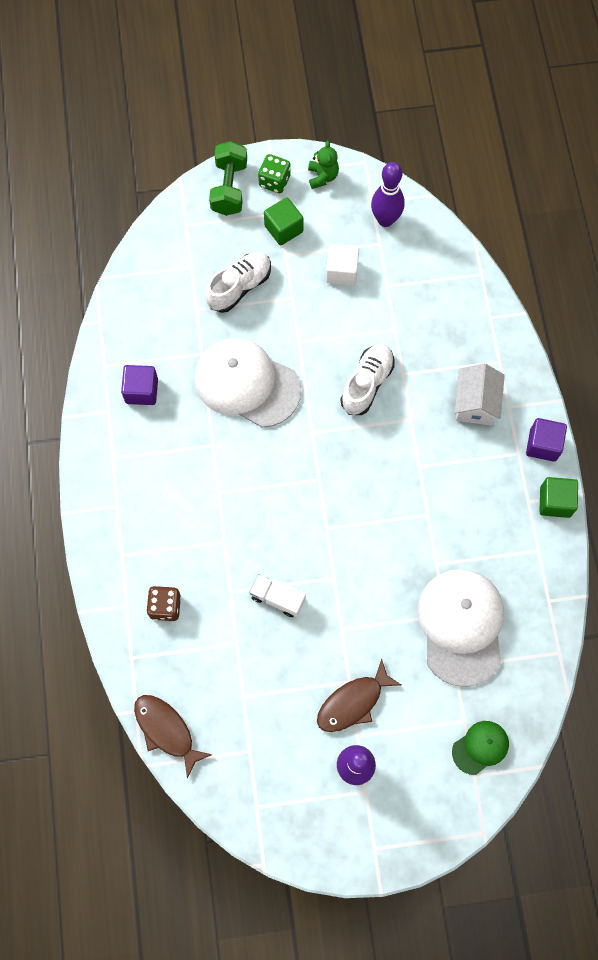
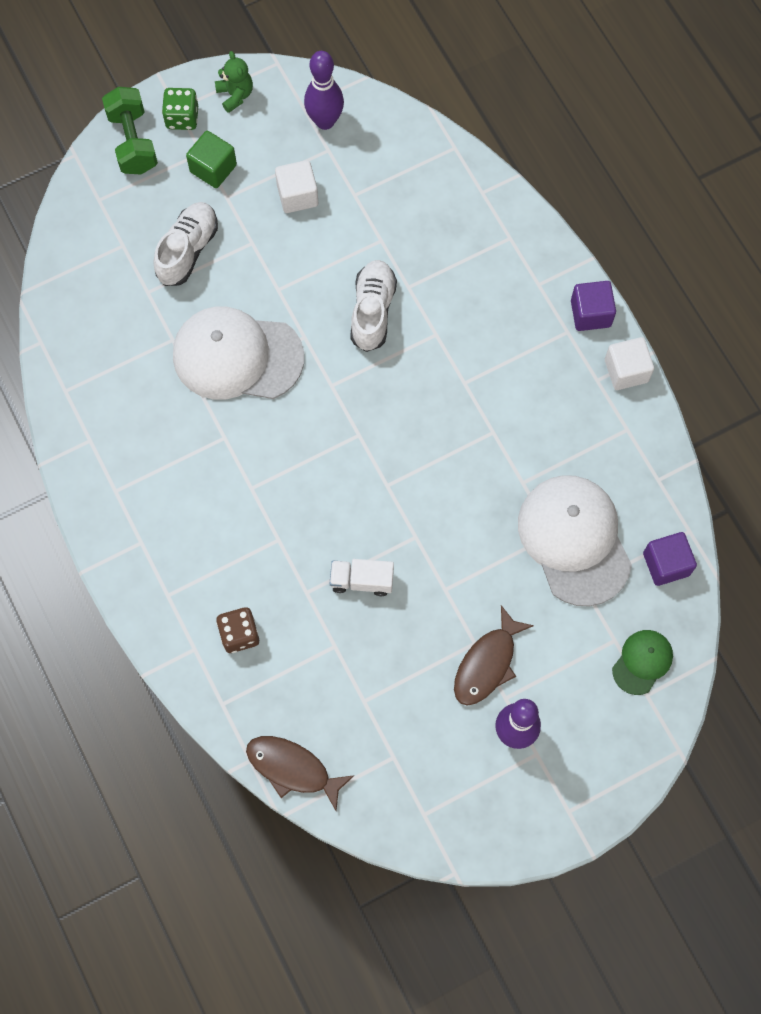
camera: 20 degrees left, 0 degrees up
(142, 391) = (120, 404): purple cube -> purple cube (666, 564)
(475, 403) = (500, 293): white house -> none
(555, 502) = (626, 371): green cube -> white cube

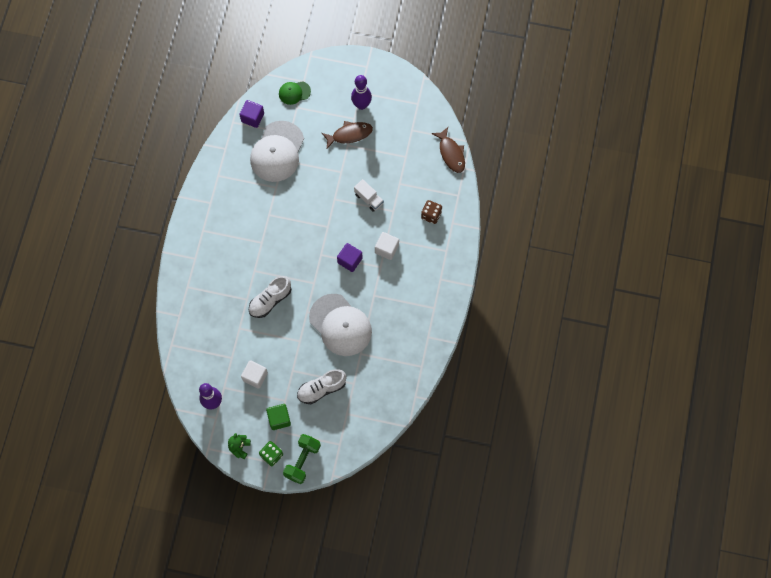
camera: 140 degrees left, 0 degrees up
(590, 313) = (187, 230): purple cube -> purple cube (350, 260)
(626, 371) = (196, 197): white cube -> white cube (386, 249)

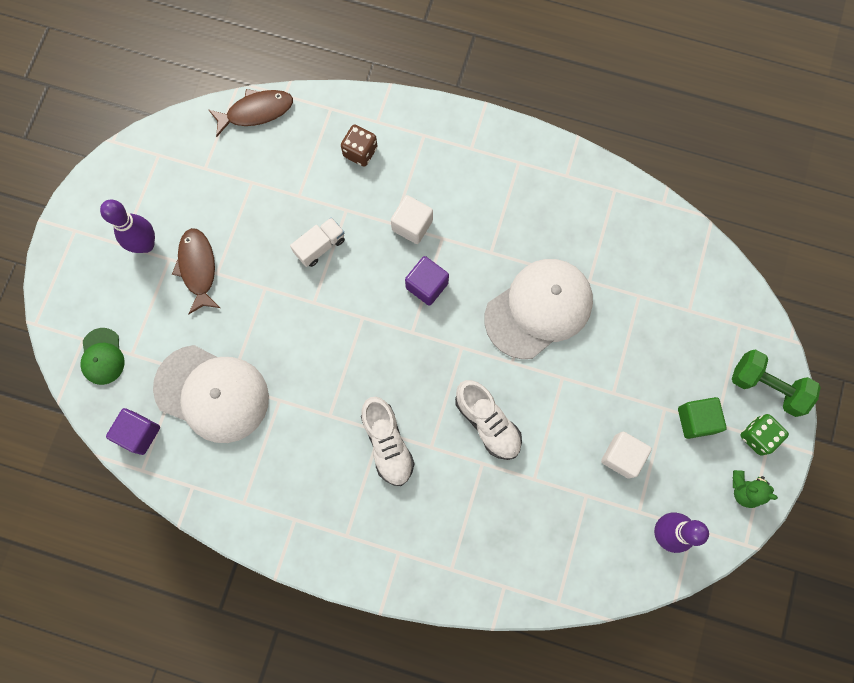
camera: 85 degrees left, 5 degrees up
(321, 389) = (646, 347): white shoe -> white shoe (387, 443)

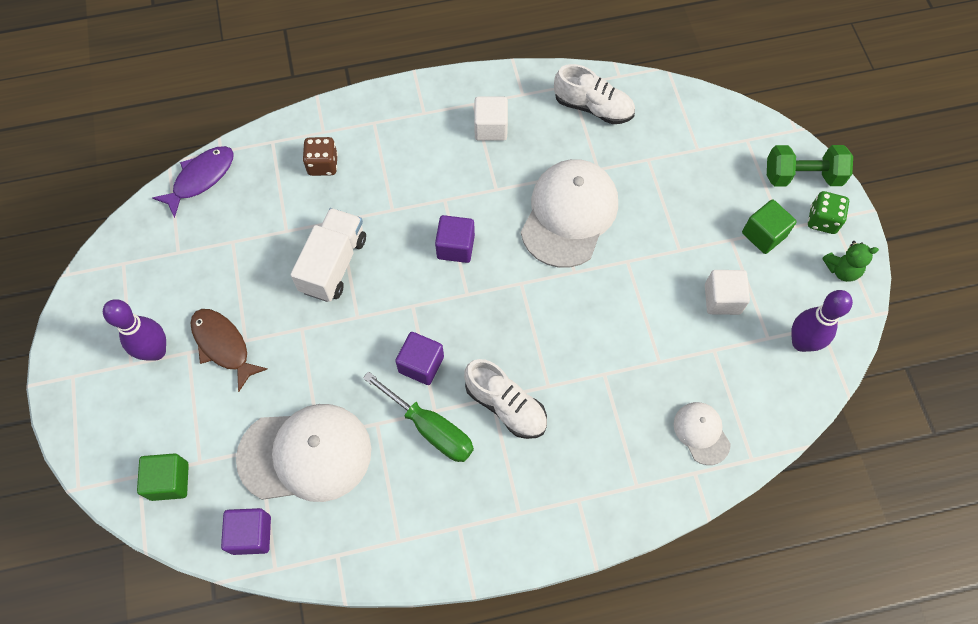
camera: 30 degrees left, 10 degrees down
(102, 356) = (169, 481): green cap -> green cube
(256, 112) = (201, 178): brown fish -> purple fish
(318, 429) = (431, 429): none -> green screwdriver
(320, 246) = (333, 264): white truck -> white truck, size x1.58
(341, 371) = (421, 364): none -> purple cube
(412, 225) = (410, 202): white cube -> white cube (491, 128)
(487, 422) = (586, 335): white shoe -> white shoe (593, 107)
(530, 558) = (701, 433): none -> white cap

